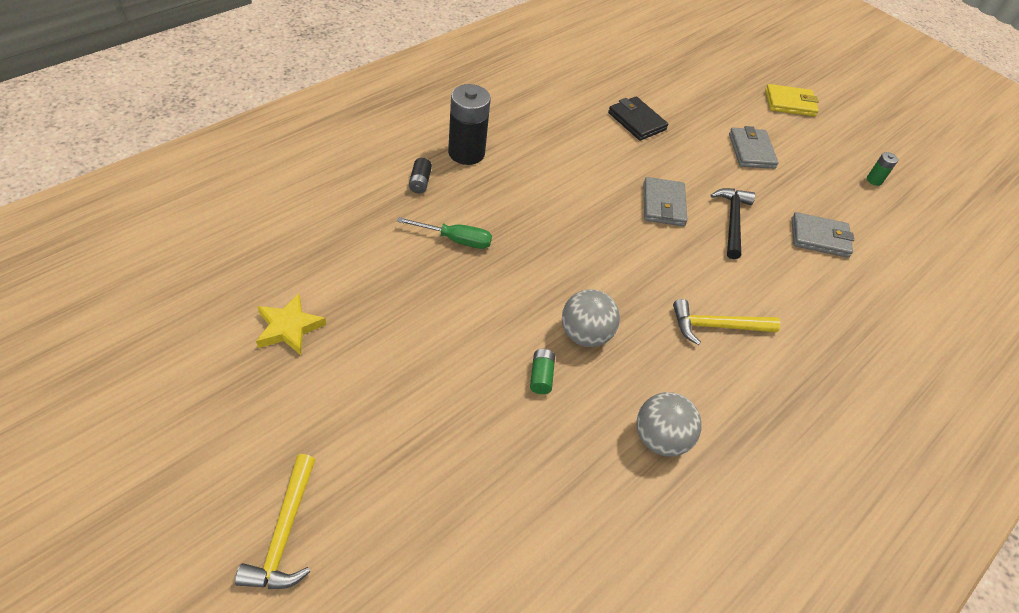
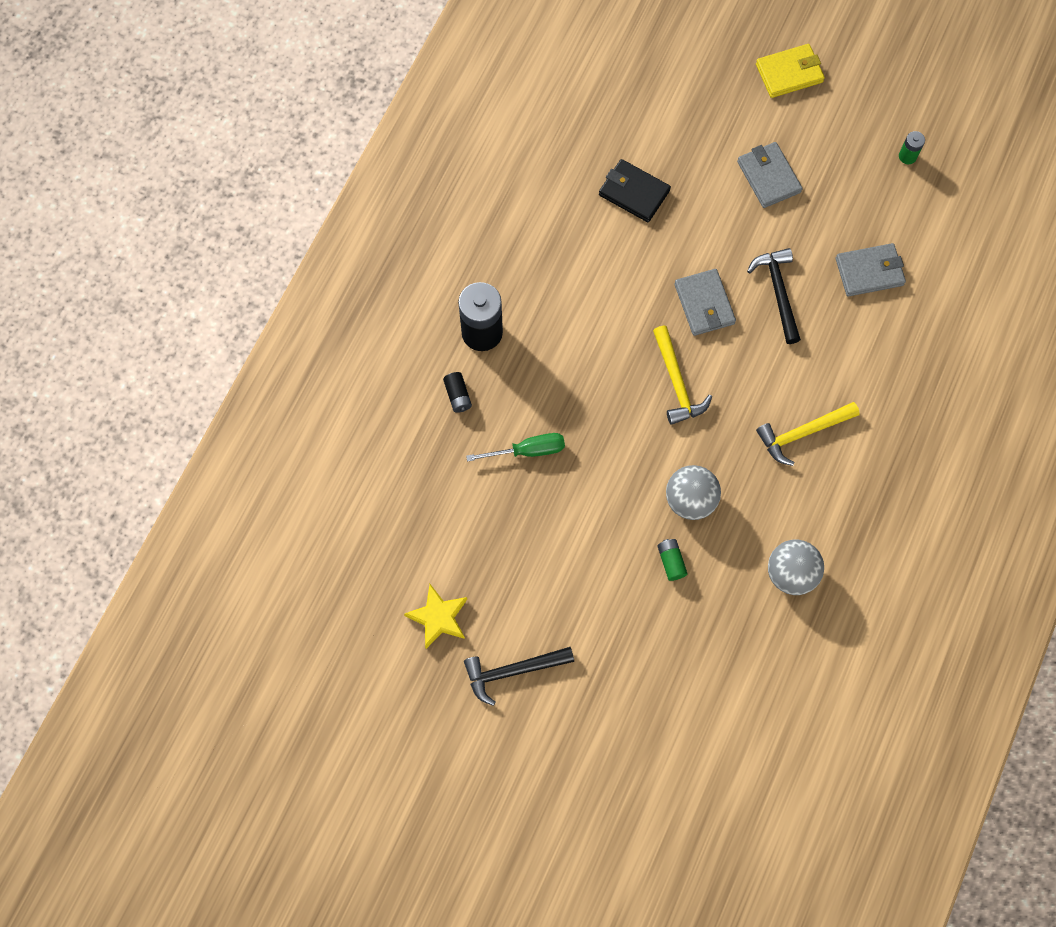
camera: 15 degrees left, 20 degrees up
(285, 533) = (545, 787): yellow hammer -> yellow hammer (677, 382)
(327, 404) = (513, 671): none -> black hammer

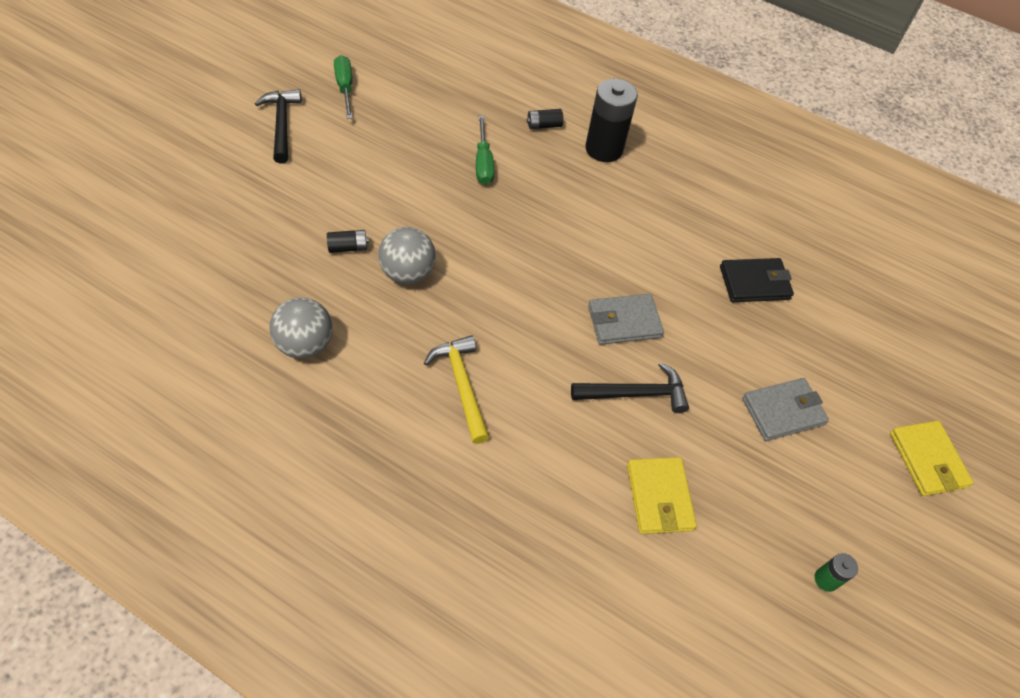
camera: 90 degrees right, 15 degrees down
(438, 617) = (345, 88): yellow star -> green screwdriver
(634, 193) = (754, 283): black wallet -> black wallet turned 45 degrees clockwise
(671, 561) = (348, 247): green battery -> black battery
(677, 382) = (536, 283): yellow hammer -> none
(869, 271) = (659, 497): grey wallet -> yellow wallet

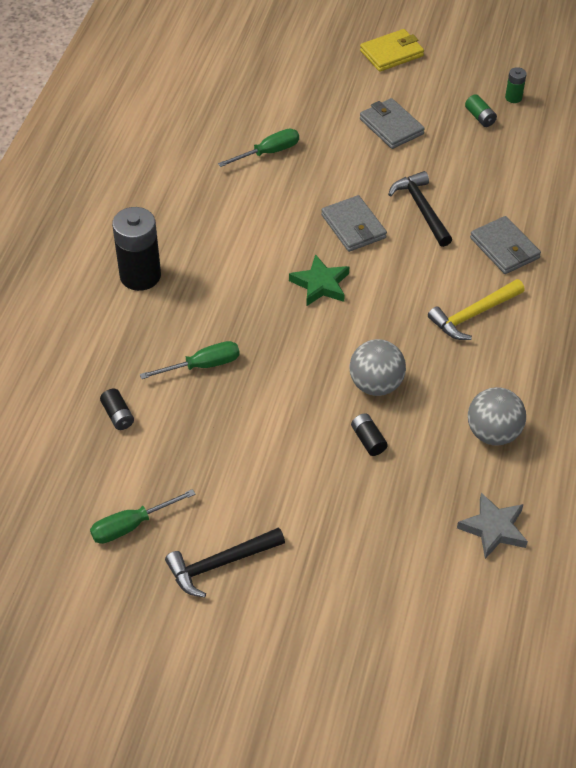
camera: 100 degrees left, 5 degrees down
(203, 304) = (493, 528): none -> grey star
(544, 125) = (123, 329): black battery -> black battery (118, 415)
(550, 270) = (320, 284): none -> green star
(550, 455) = (504, 248): none -> grey wallet
(659, 497) = (502, 183): yellow wallet -> none
(754, 283) = (268, 152): black wallet -> green screwdriver
(789, 519) = (480, 117): none -> green battery

